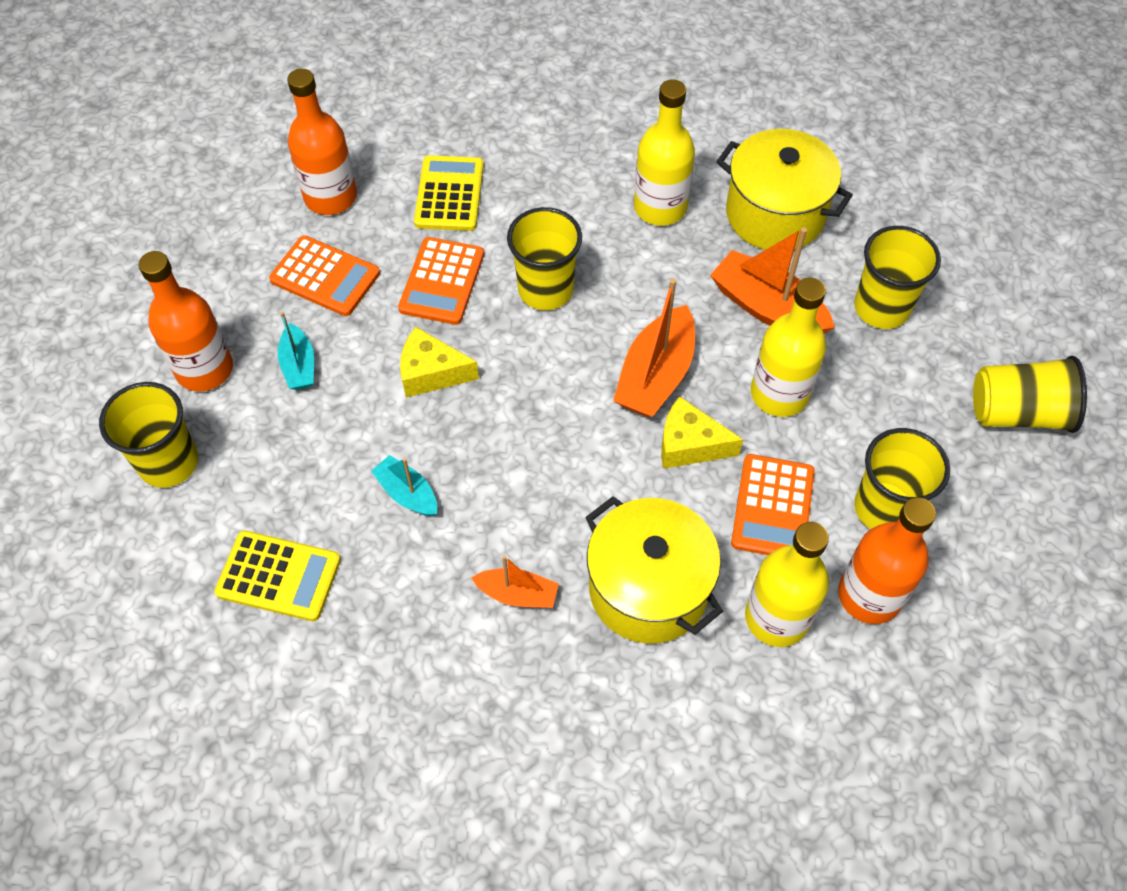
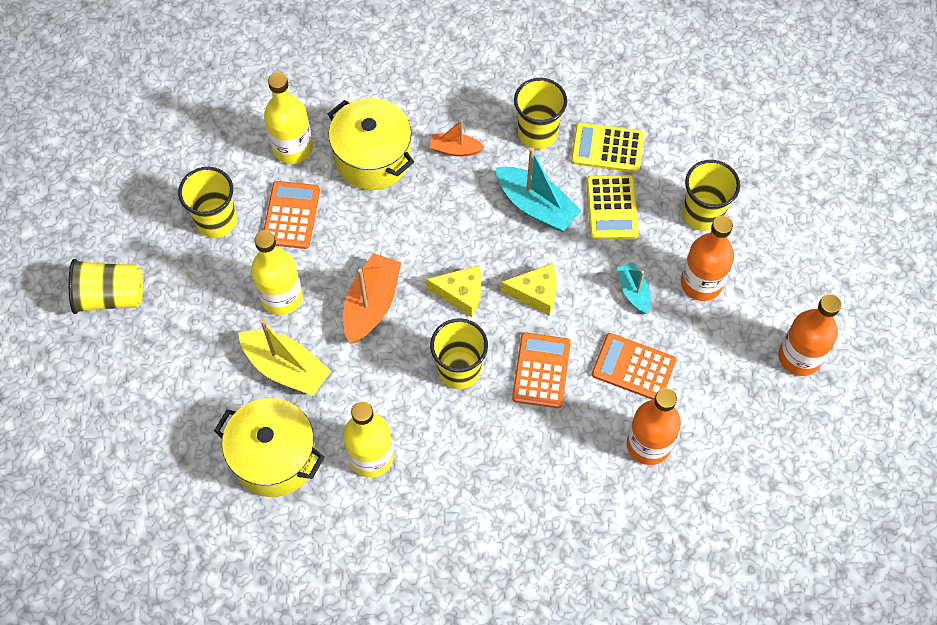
camera: 175 degrees right, 5 degrees up
(407, 493) = (536, 206): turquoise boat -> turquoise boat, size x1.74
(449, 194) = (549, 456): yellow calculator -> yellow calculator (612, 208)
(689, 445) = (346, 254): yellow cheese -> yellow cheese (461, 294)
(767, 307) = (286, 368): orange boat -> yellow boat
(869, 595) = (233, 165): orange bottle -> orange bottle (799, 357)
(881, 308) = (197, 375): yellow cup -> yellow cup (537, 133)

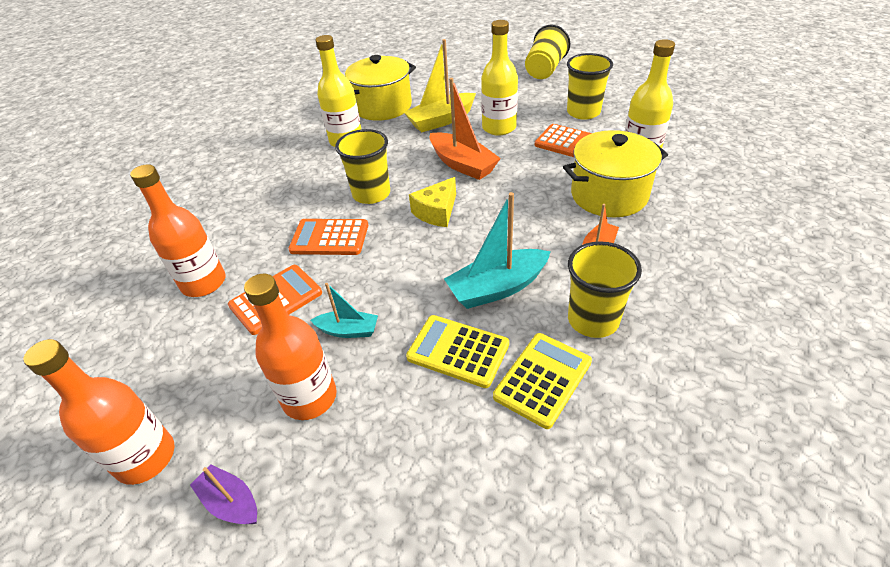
camera: 120 degrees right, 20 degrees down
(535, 293) = (402, 257): yellow cheese -> none
(541, 370) = (329, 238): orange calculator -> orange calculator turned 150 degrees clockwise
(702, 214) = (393, 444): yellow cup -> none
(789, 283) = (231, 502): none -> purple boat

